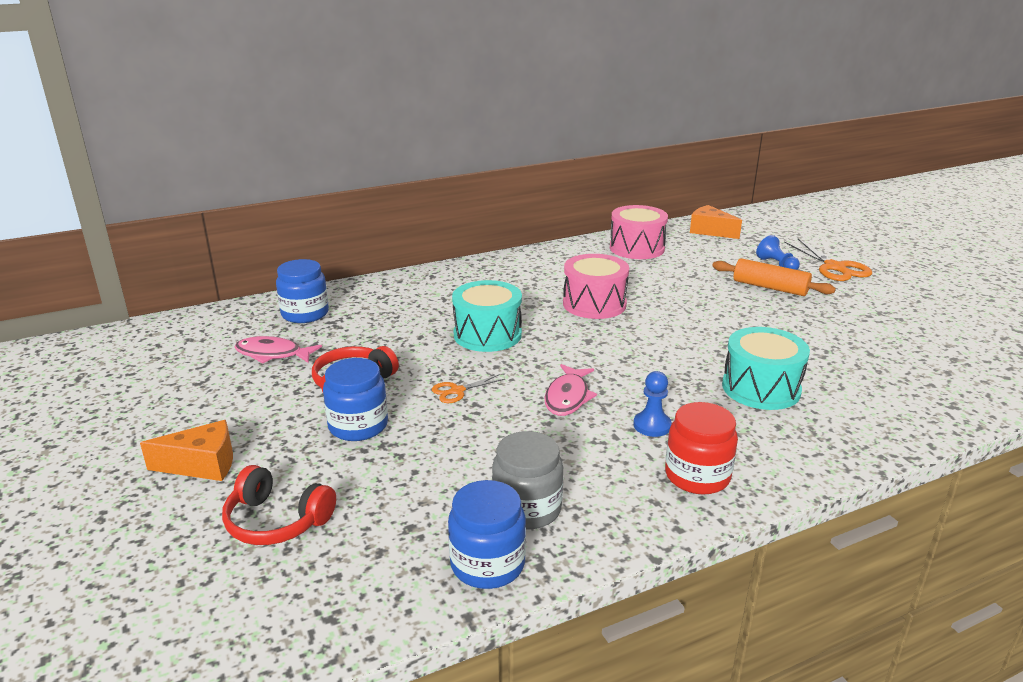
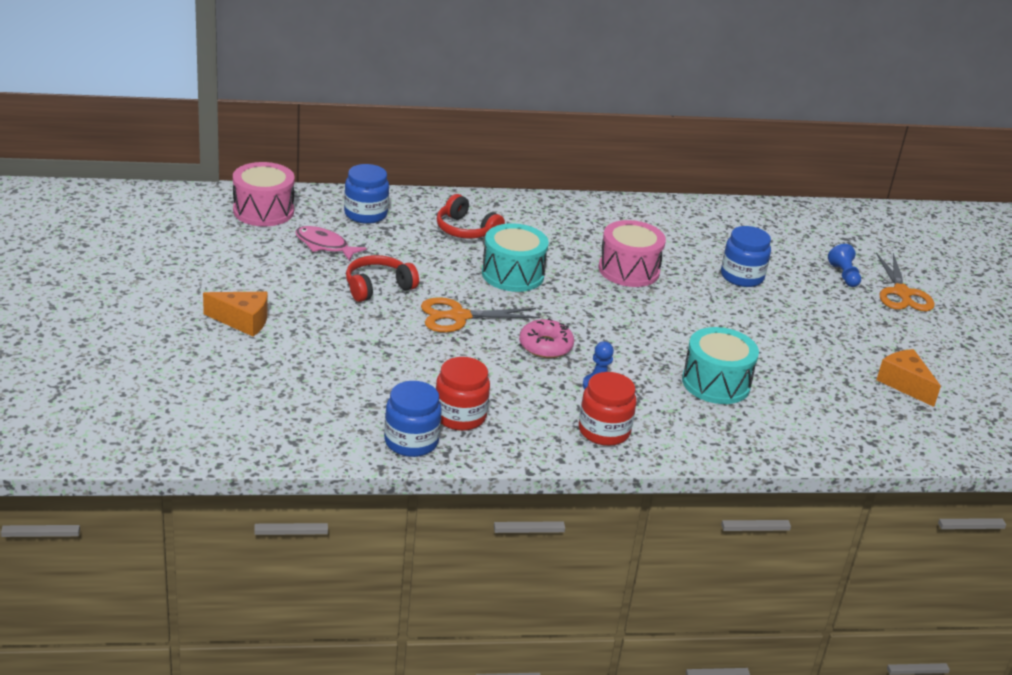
camera: 15 degrees right, 5 degrees up
(276, 521) = (281, 374): red headphones -> red headphones (466, 230)
(358, 426) = (367, 323): blue jar -> blue jar (742, 276)
(457, 391) = (458, 316): orange scissors -> orange scissors, size x1.83
(527, 509) = (460, 416): grey jar -> red jar
(568, 397) = (545, 346): pink fish -> pink donut
(637, 248) = (715, 222): pink drum -> pink drum (263, 211)
(710, 231) = (809, 221): orange cheese -> orange cheese (904, 384)
(770, 287) = (813, 297): orange rolling pin -> none

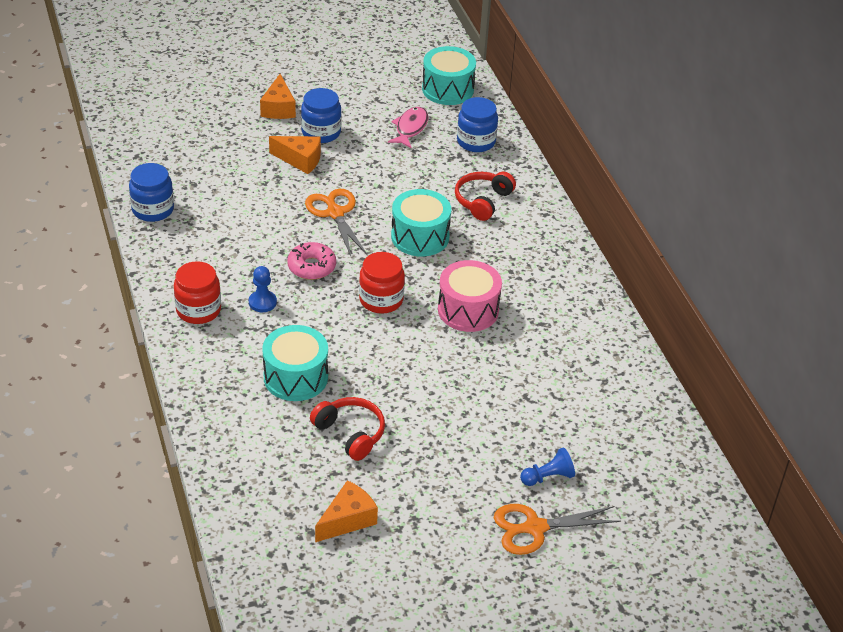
camera: 80 degrees right, 10 degrees up
(263, 211) = (448, 89): pink drum -> turquoise drum
(353, 323) = (300, 160): none -> orange cheese
(378, 287) = (359, 165): red headphones -> red headphones (350, 433)
(460, 416) = (193, 230): red jar -> red jar (381, 300)
(742, 276) = (499, 392): blue jar -> blue jar (321, 132)

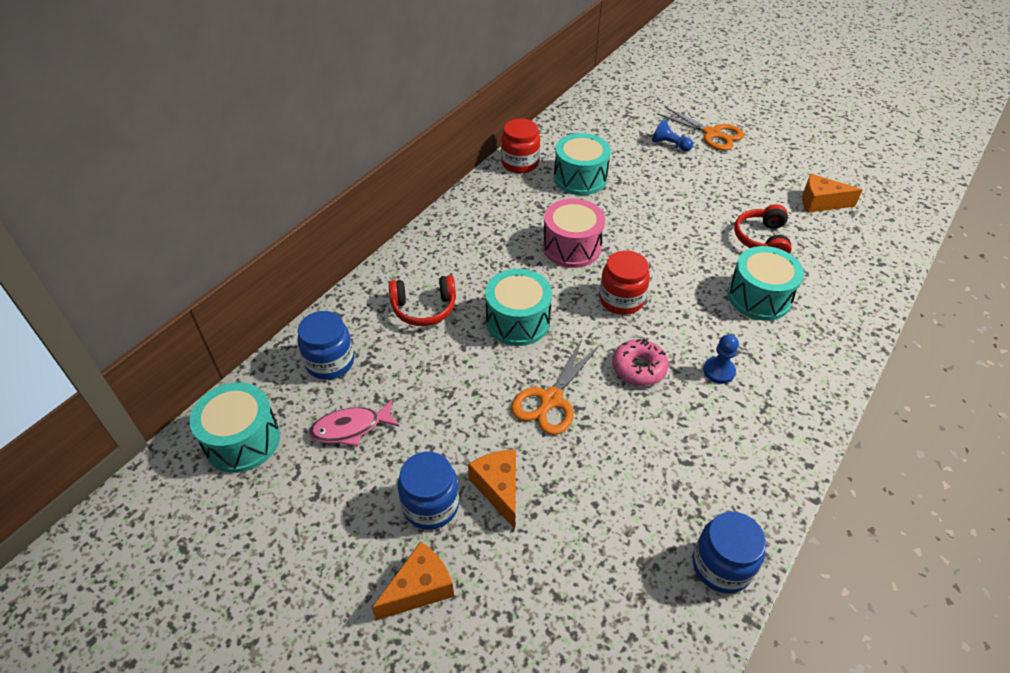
camera: 125 degrees left, 5 degrees up
(198, 310) = (784, 408): red jar -> red jar (520, 163)
(556, 373) = (580, 178): none -> turquoise drum

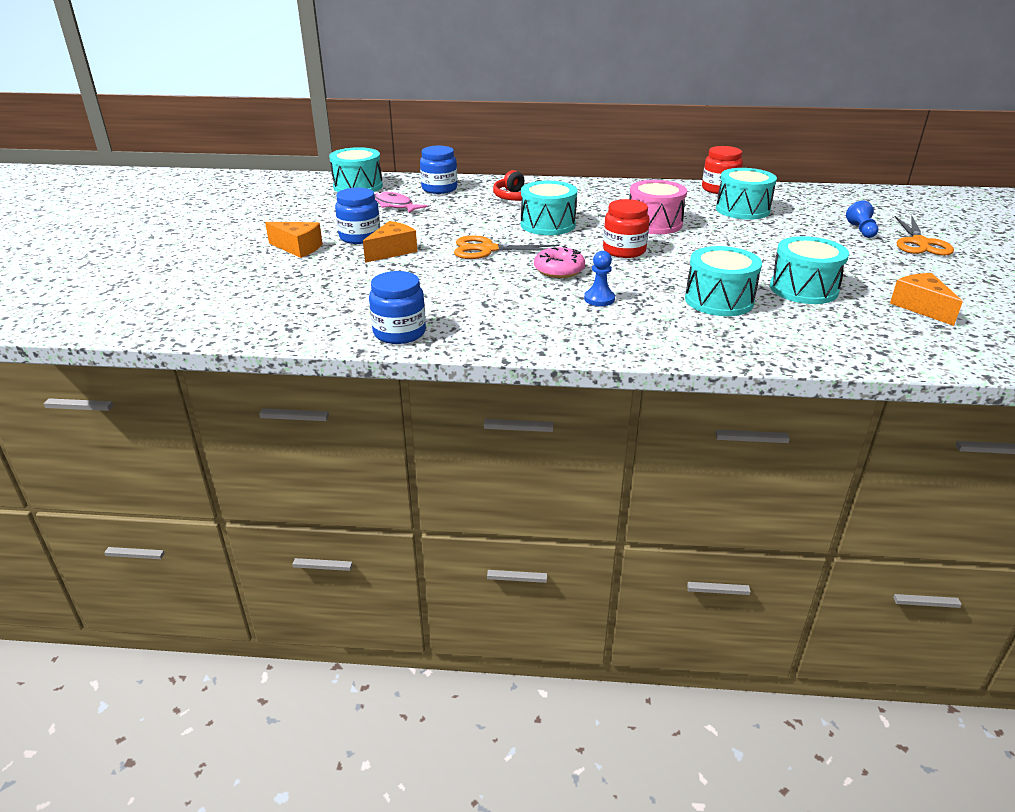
camera: 60 degrees right, 15 degrees down
(762, 239) = (803, 289): red headphones -> turquoise drum

